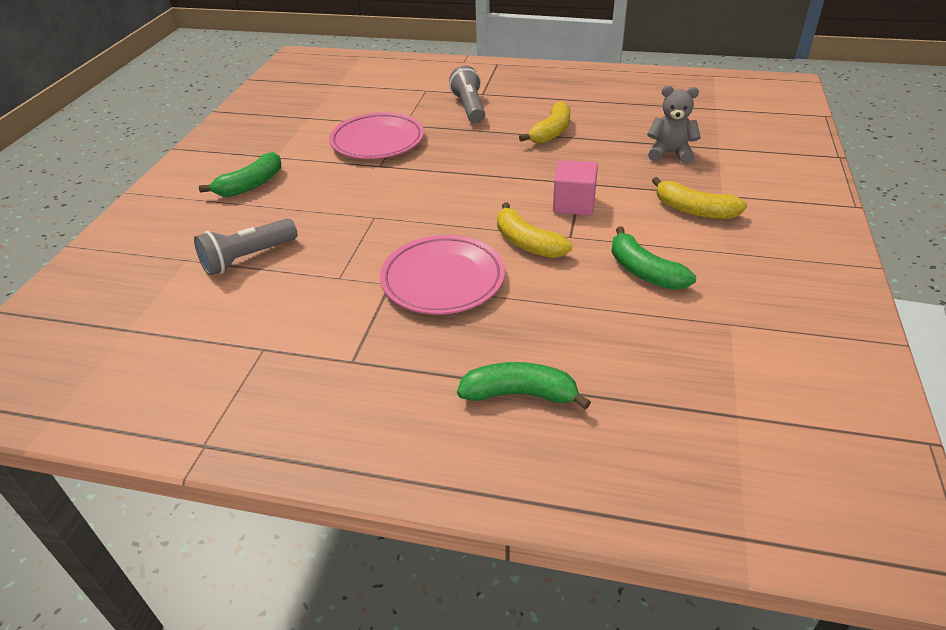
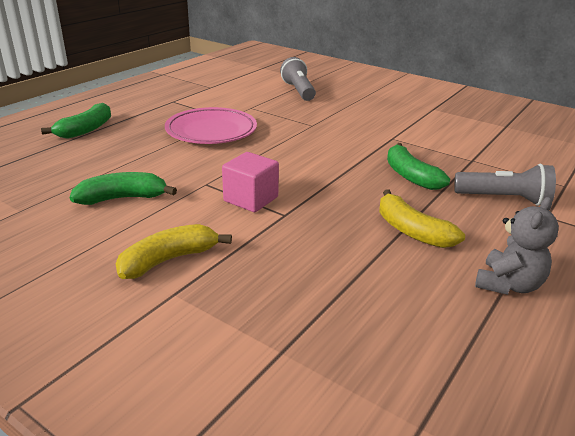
camera: 110 degrees right, 10 degrees down
(251, 185) = (392, 99): green banana -> green banana (410, 176)
(377, 141) = (439, 144): pink plate -> none
(527, 243) = (218, 165): yellow banana -> none
(670, 153) = (298, 297): grey teddy bear -> grey teddy bear (508, 285)

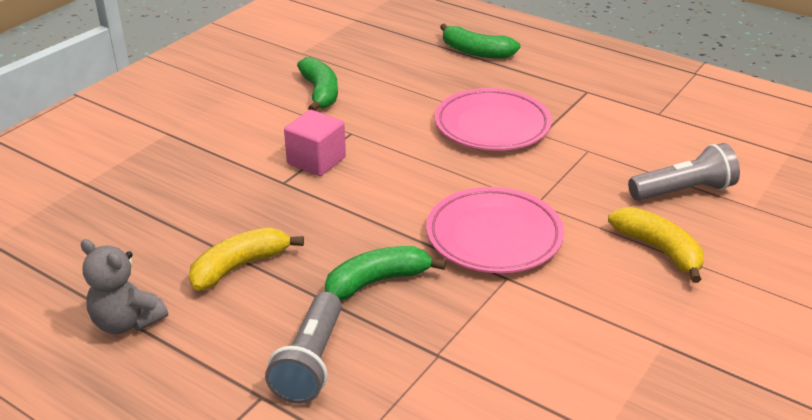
camera: 90 degrees right, 5 degrees up
(168, 260) = (213, 126): yellow banana -> yellow banana (659, 249)
(351, 139) = (494, 236): none -> pink plate

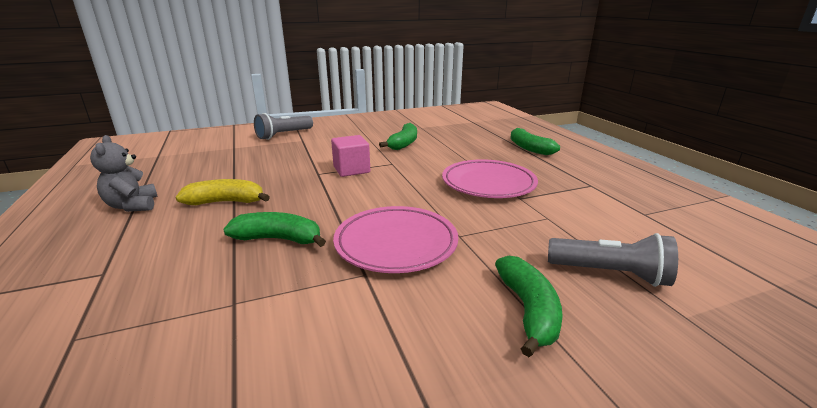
camera: 35 degrees right, 10 degrees down
(311, 362) = (161, 267): grey flashlight -> grey flashlight (284, 135)
(659, 249) = (528, 310): yellow banana -> green banana

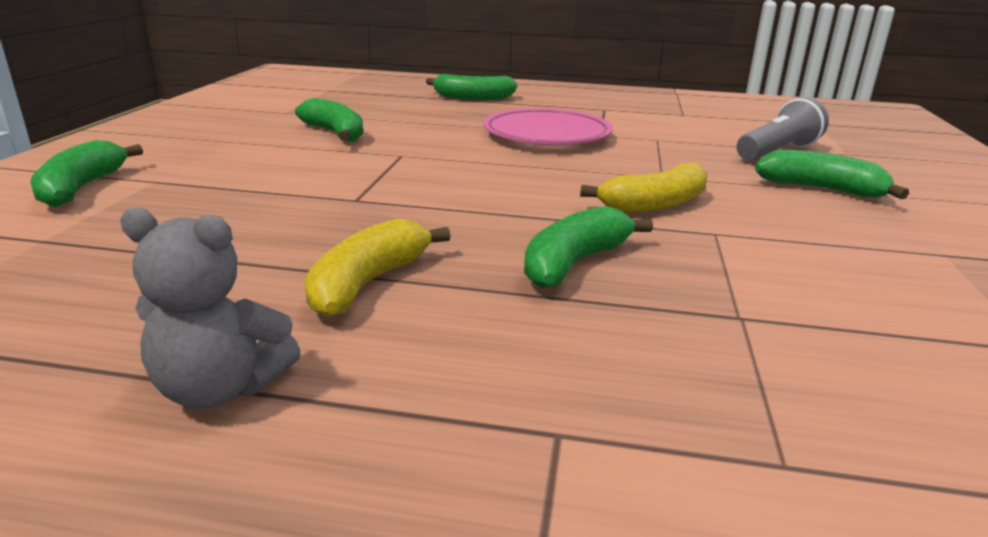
camera: 60 degrees left, 0 degrees up
(284, 135) = (82, 188): grey flashlight -> green banana
(351, 169) = (381, 178): pink cube -> none
(396, 244) = (655, 204): pink plate -> yellow banana

